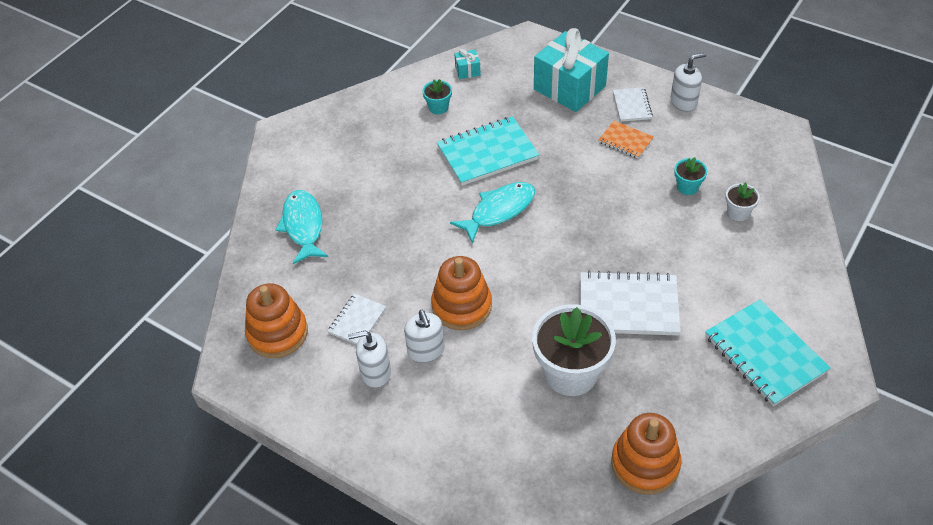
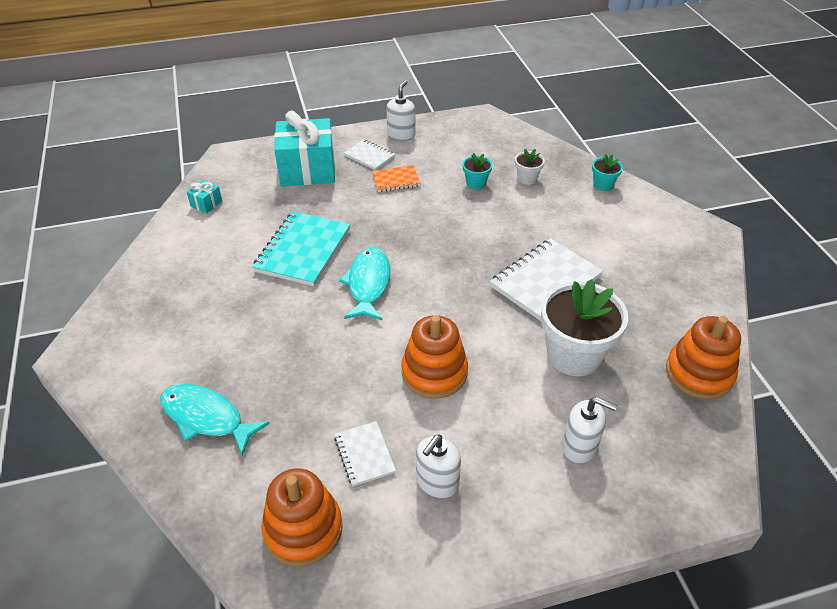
camera: 50 degrees left, 5 degrees down
(426, 351) = (453, 428): white soap dispenser -> white soap dispenser (579, 447)
(438, 107) = (215, 243): turquoise flower pot -> turquoise flower pot (603, 185)
(765, 354) = (659, 249): turquoise notebook -> none

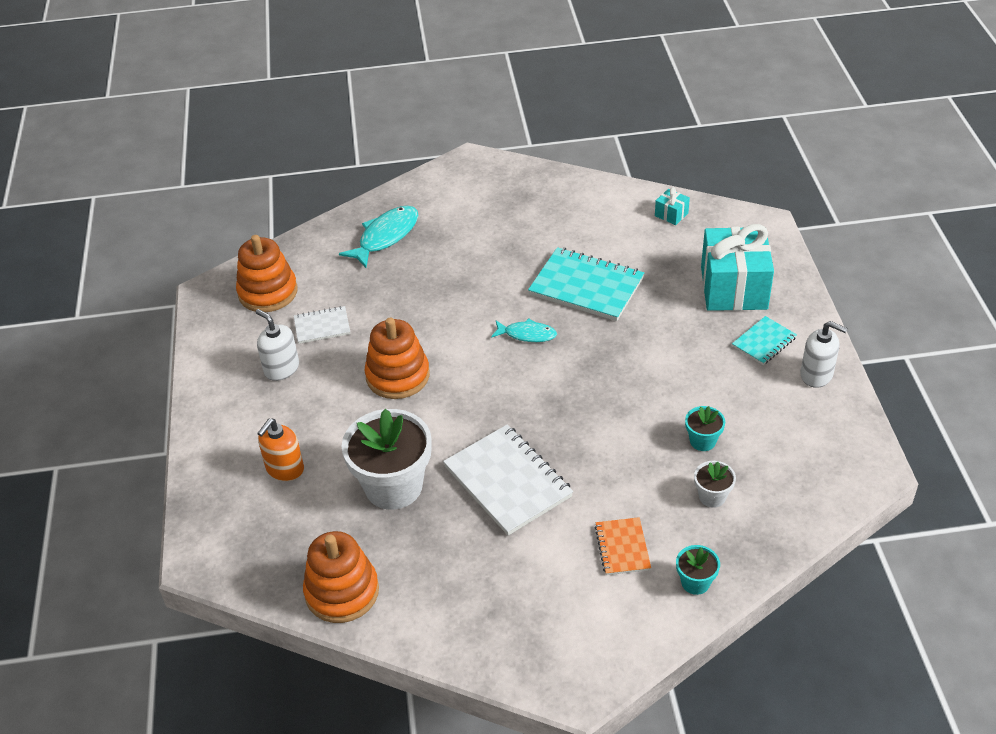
camera: 100 degrees right, 0 degrees up
(368, 284) = (527, 334): turquoise fish -> turquoise fish, size x0.62
(369, 156) = (764, 342): white notebook -> turquoise notebook
(396, 180) = (711, 364): orange notebook -> orange notebook (622, 548)
(579, 447) = (285, 469): white soap dispenser -> orange soap dispenser

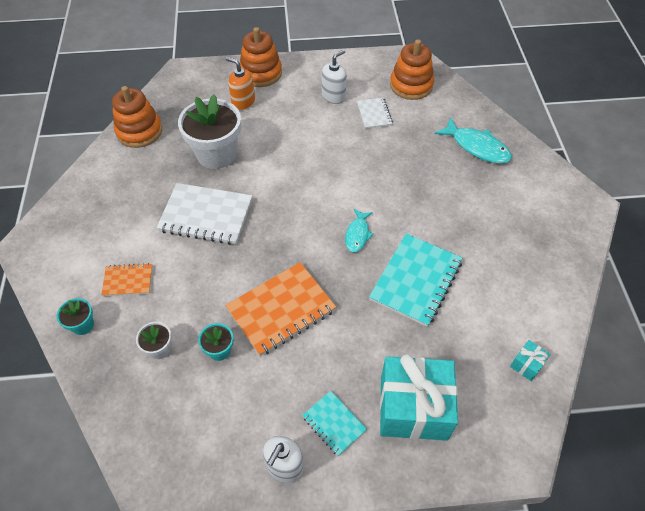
camera: 90 degrees right, 10 degrees up
(397, 376) = (319, 155): orange stacking toy -> orange stacking toy (261, 73)
(507, 482) = (206, 215): white notebook -> white notebook turned 45 degrees clockwise
(641, 393) = (281, 310): none -> orange notebook

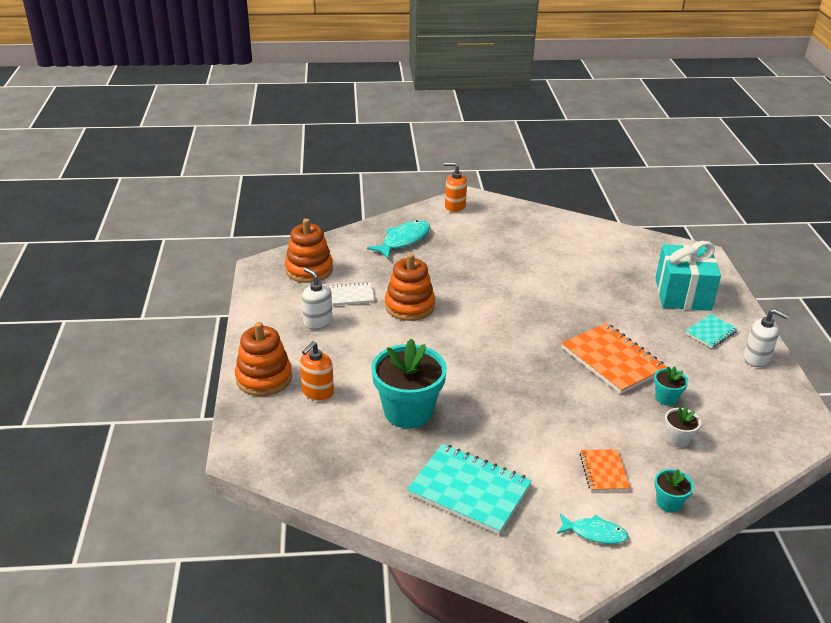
camera: 90 degrees left, 20 degrees down
(139, 131) = (363, 487): orange stacking toy -> orange stacking toy (409, 306)
(206, 215) = (504, 415): white notebook -> none
(216, 154) = (408, 411): white flower pot -> turquoise flower pot
(357, 234) = (517, 313): turquoise fish -> turquoise fish (594, 533)
(416, 280) = (564, 285): turquoise notebook -> turquoise notebook (469, 490)
(527, 364) = (629, 242): turquoise gift -> none
(561, 189) = (454, 207): none -> orange soap dispenser

